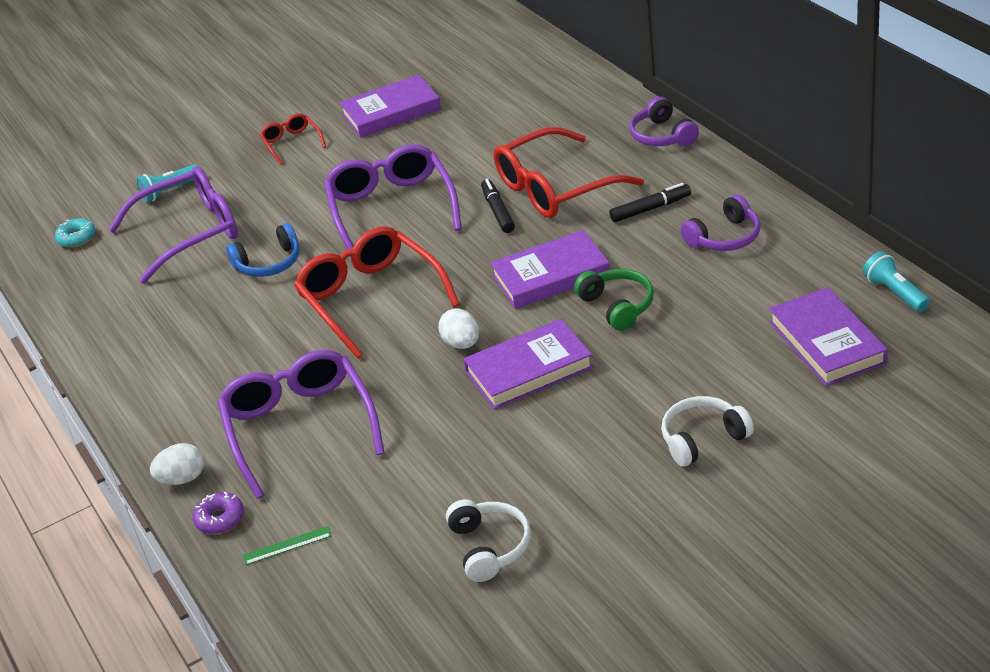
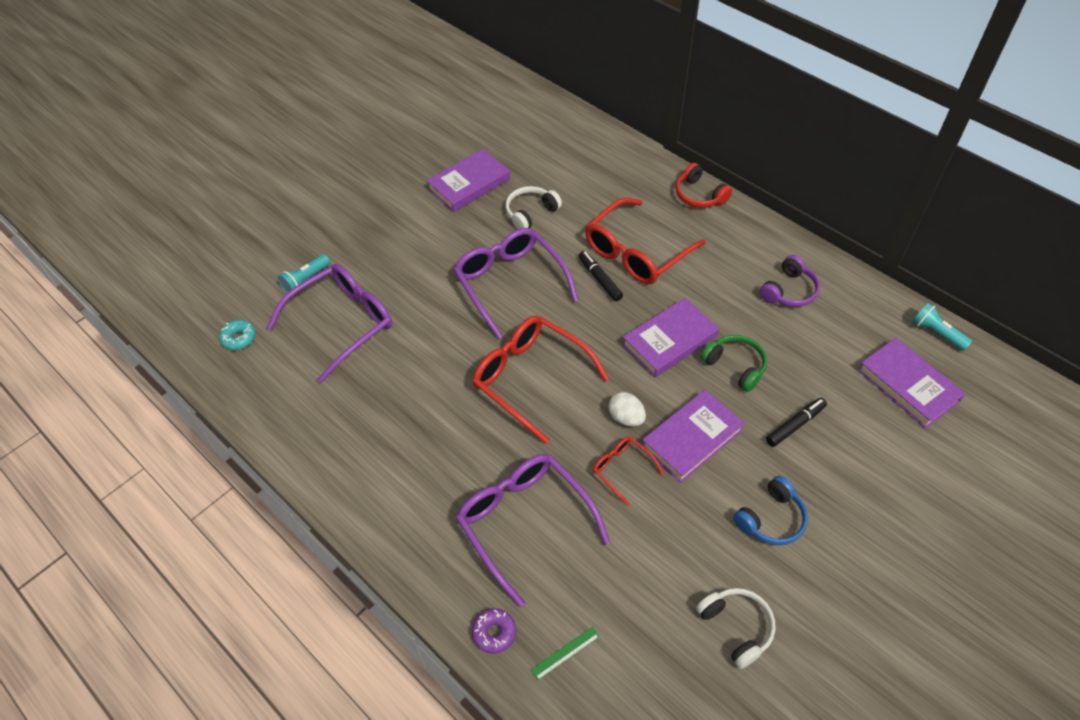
camera: 20 degrees left, 15 degrees up
(182, 479) = (442, 593): white egg -> none
(269, 263) = (427, 350): blue headphones -> blue headphones (771, 519)
(292, 143) = (396, 222): red glasses -> red glasses (622, 470)
(650, 209) = (720, 267): black marker -> black marker (795, 425)
(662, 136) = (699, 195): purple headphones -> red headphones
(703, 439) = (856, 492): white headphones -> white headphones (530, 213)

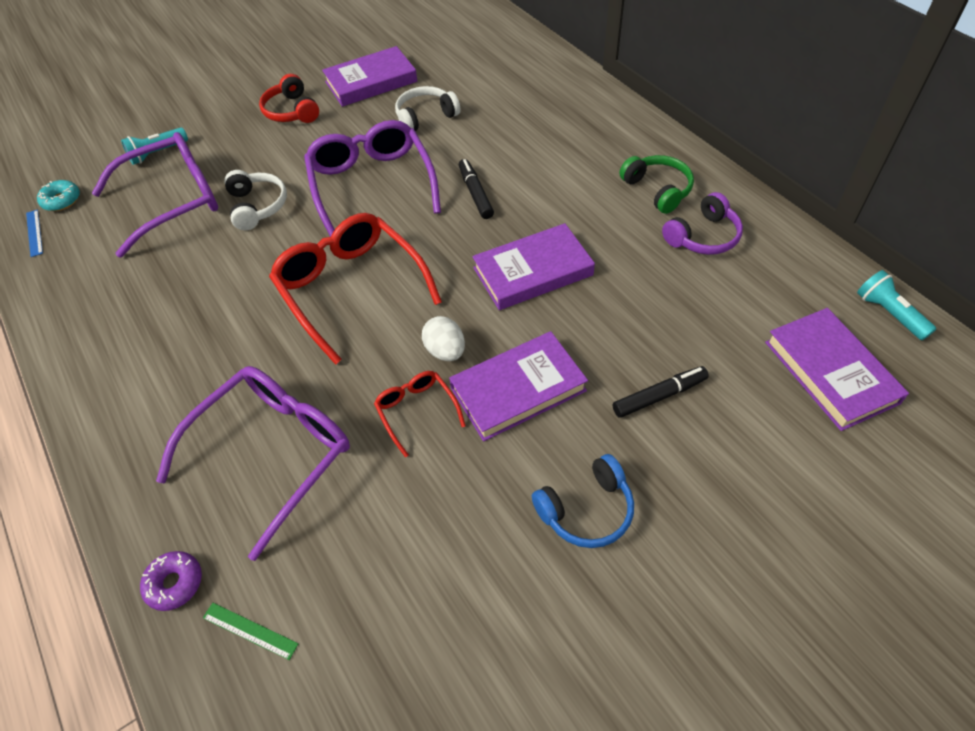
camera: 15 degrees right, 0 degrees up
(229, 372) = (34, 233): none -> blue ruler
(525, 523) = (272, 454): purple glasses -> purple glasses turned 60 degrees clockwise
(565, 653) = (250, 631): green ruler -> green ruler turned 45 degrees clockwise
(637, 252) = (530, 170): red glasses -> none
(699, 195) = (627, 120): red headphones -> red headphones (291, 111)
(735, 366) = (604, 313): green headphones -> green headphones (657, 190)
(736, 627) = (488, 648): white headphones -> white headphones (257, 206)

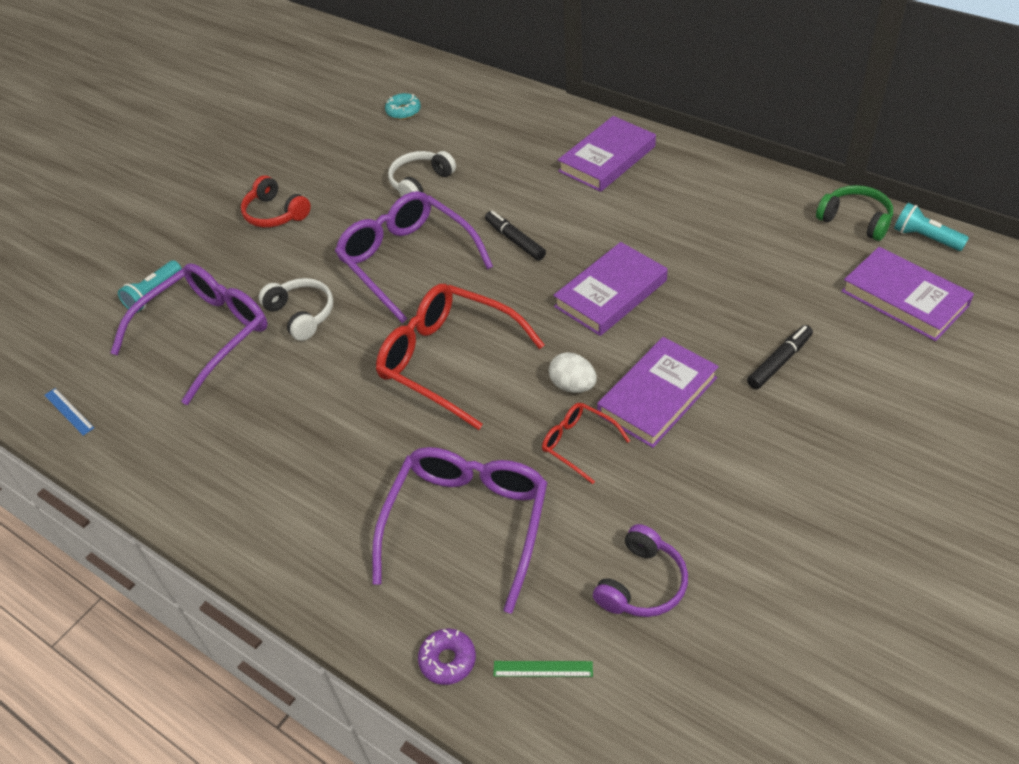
camera: 20 degrees left, 5 degrees down
(62, 200) = (77, 371): turquoise donut -> turquoise donut (403, 111)
(371, 82) = (341, 163): purple book -> purple book (607, 159)
(586, 510) = (771, 470): blue headphones -> none
(657, 190) = (680, 190): green headphones -> green headphones (855, 220)
(703, 236) = (743, 219): purple headphones -> purple headphones (642, 584)

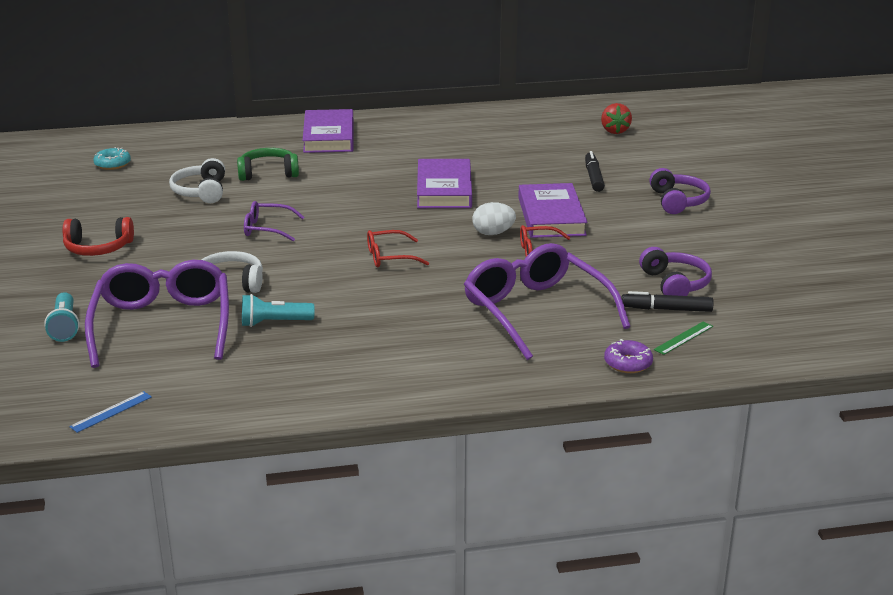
camera: 50 degrees left, 20 degrees down
(69, 411) = (111, 411): blue ruler -> blue ruler turned 45 degrees counterclockwise
(408, 261) = (267, 229): purple glasses -> purple glasses, size x0.49
(449, 361) = (390, 257): red glasses -> red glasses, size x0.49
(515, 240) = (332, 191): black marker -> black marker (666, 309)
(820, 457) = (678, 201): none -> purple headphones
(855, 220) = (535, 111): green headphones -> green headphones (268, 173)
(904, 298) = (614, 131): purple book -> red strawberry
(925, 238) = (585, 106): turquoise flashlight -> turquoise flashlight (274, 323)

